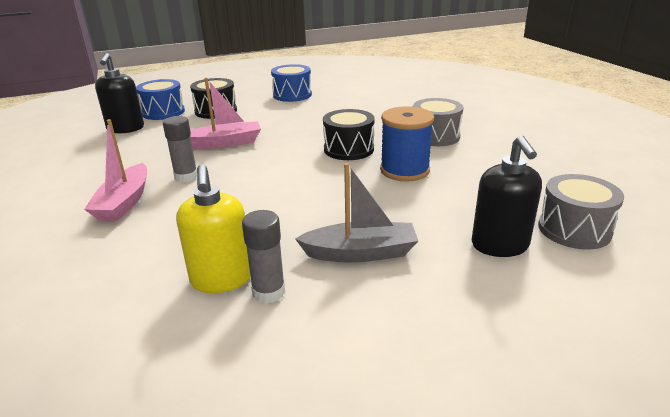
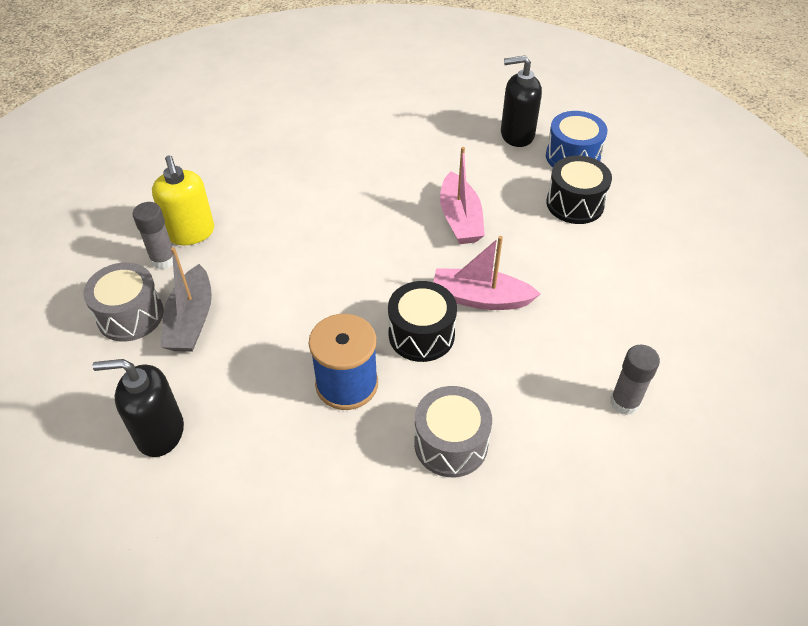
camera: 95 degrees right, 20 degrees up
(124, 202) = (333, 163): pink boat -> pink boat (480, 298)
(186, 177) = (376, 196): grey glue stick -> grey glue stick (624, 402)
(221, 279) = (191, 233): yellow soap dispenser -> yellow soap dispenser turned 105 degrees counterclockwise
(292, 95) = (647, 284): blue drum -> none
(574, 229) = (160, 517): grey drum -> grey drum (130, 315)

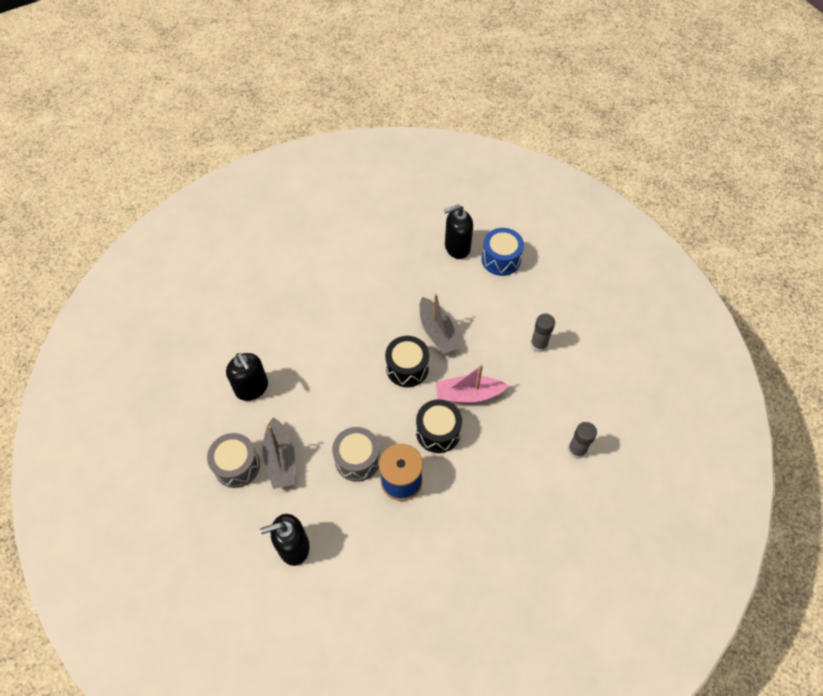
camera: 15 degrees left, 10 degrees up
(163, 260) = (241, 415): grey glue stick -> grey glue stick (538, 344)
(191, 233) = (252, 388): yellow soap dispenser -> black soap dispenser
(451, 444) = (479, 506): grey drum -> grey drum (357, 459)
(460, 219) = (437, 332): pink boat -> grey boat
(575, 204) = (512, 301): black drum -> black drum (407, 368)

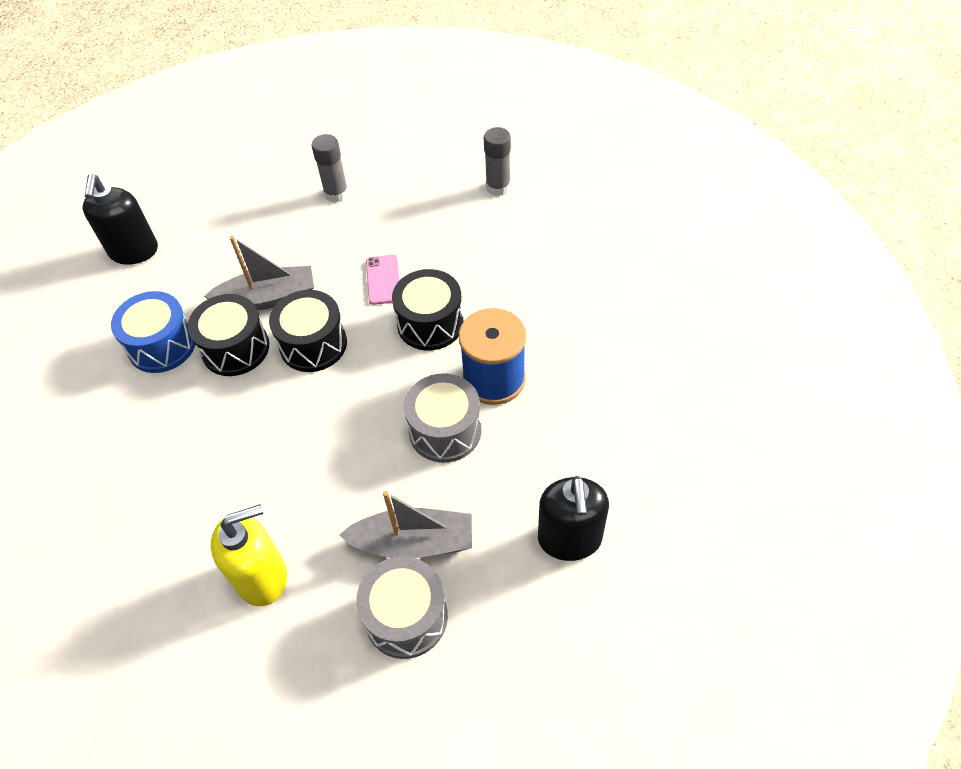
camera: 75 degrees left, 5 degrees down
(252, 388) = (262, 577): black soap dispenser -> yellow soap dispenser
(395, 327) = (235, 348): none -> black drum
(468, 394) = (383, 280): pink boat -> pink phone
(501, 259) = (182, 207): blue drum -> blue drum (162, 345)

